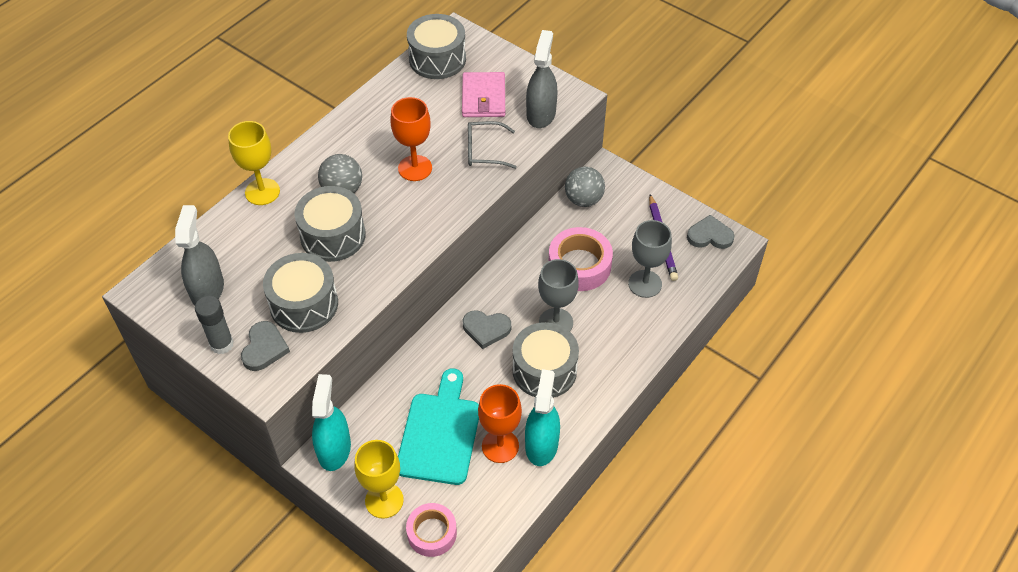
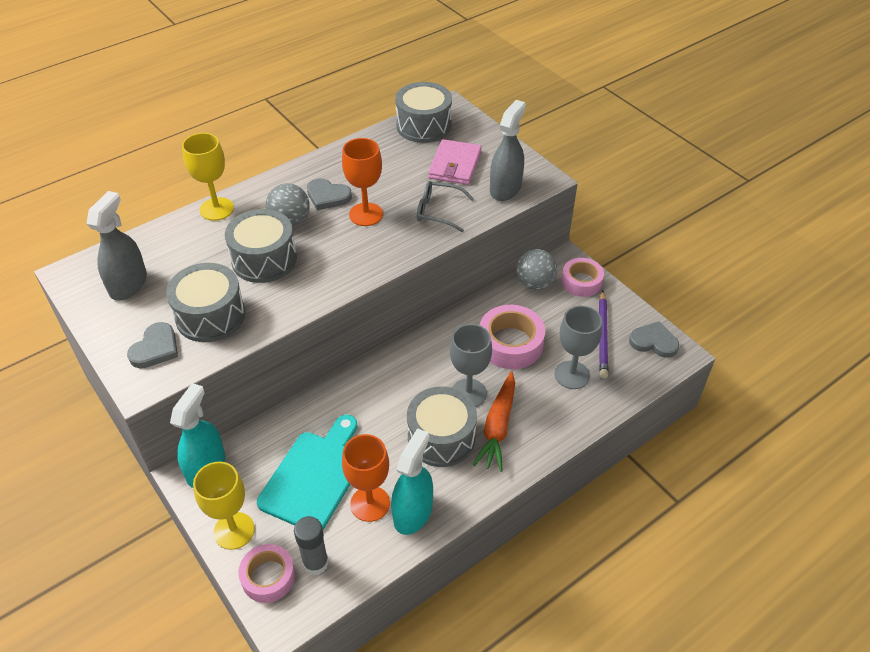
camera: 15 degrees right, 5 degrees down
(222, 344) = (118, 336): grey glue stick -> grey glue stick (315, 563)
(486, 329) = (397, 385): grey heart -> grey heart (327, 196)
(592, 349) = (498, 427): none -> orange carrot
(627, 189) = (581, 282): none -> pink tape

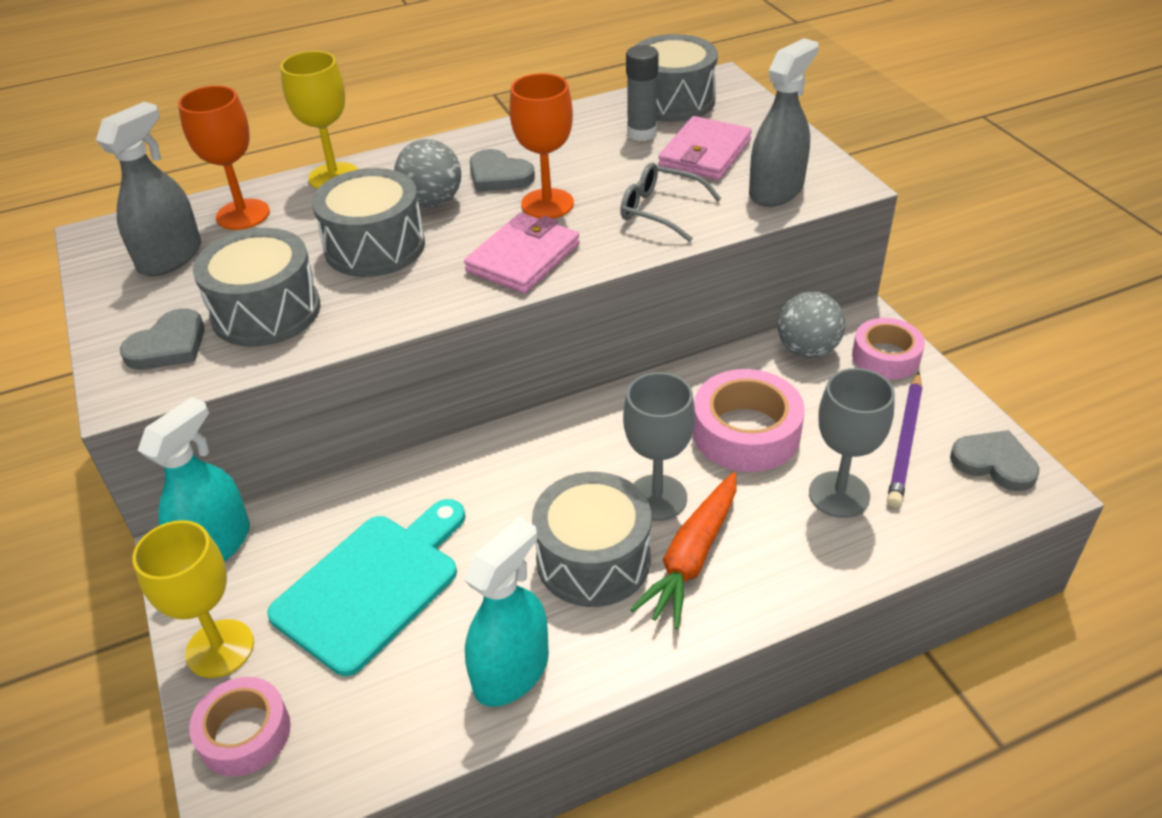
camera: 15 degrees right, 5 degrees down
(315, 563) = (327, 725): grey glue stick -> grey glue stick (641, 133)
(363, 256) = (523, 258): none -> pink wallet
(370, 503) = (446, 644): orange goblet -> orange goblet (243, 214)

